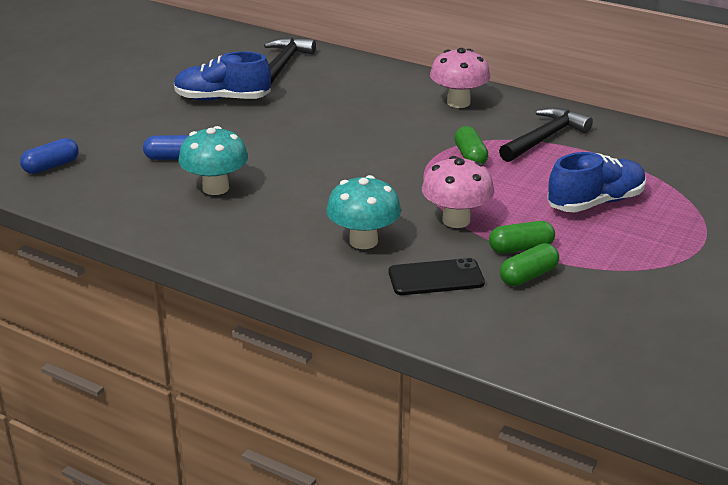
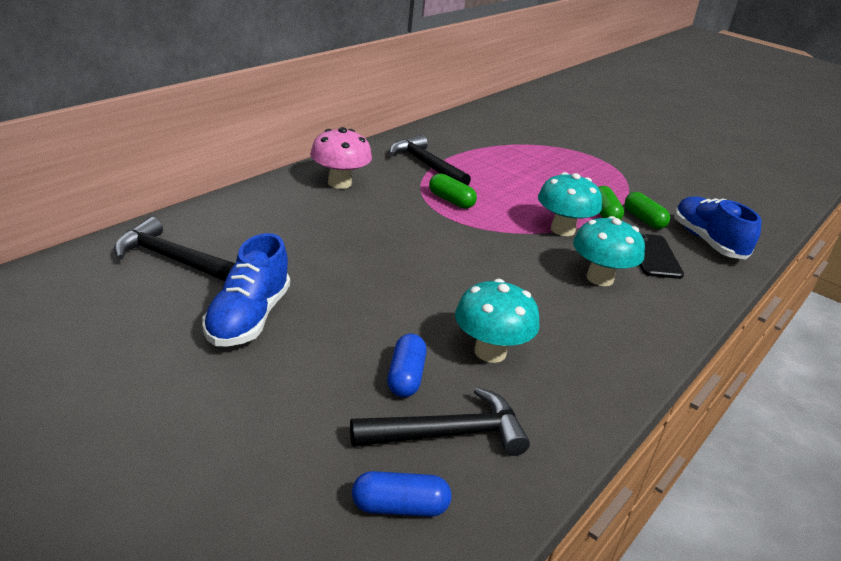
camera: 85 degrees left, 0 degrees up
(51, 166) = (399, 507): blue capsule -> blue capsule turned 60 degrees counterclockwise
(117, 177) = (448, 434): none -> black hammer
(456, 220) = (562, 229): pink mushroom -> turquoise mushroom
(470, 156) = (451, 200): green capsule -> green capsule turned 45 degrees clockwise
(595, 202) = (536, 172): blue shoe -> blue shoe (707, 241)

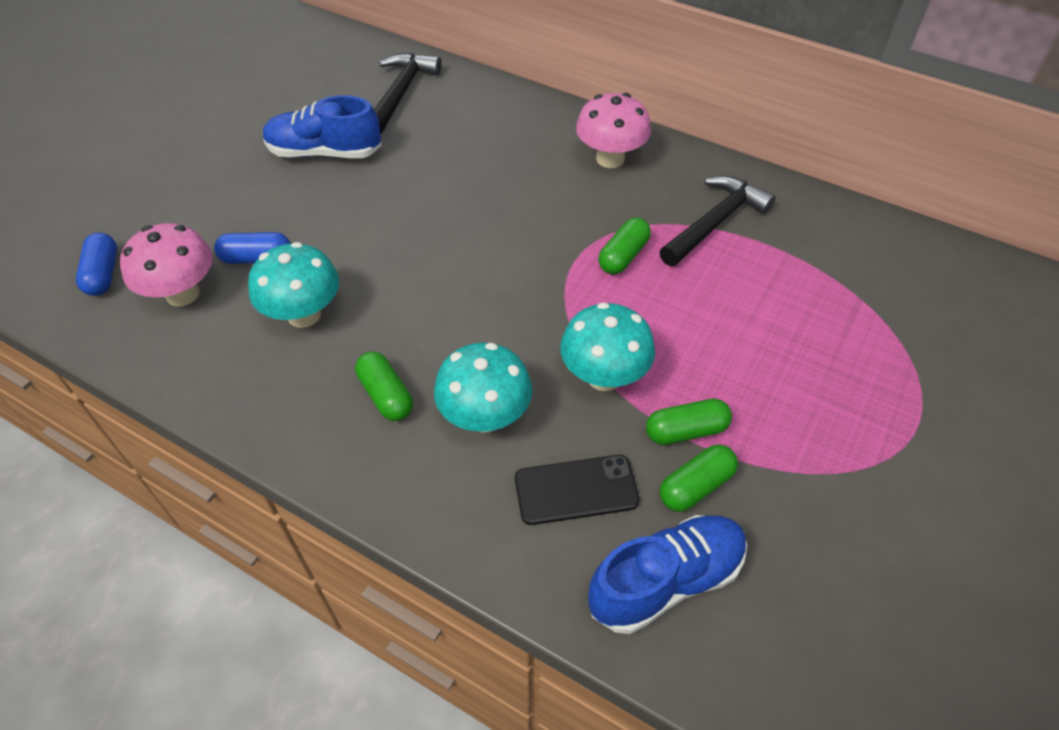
camera: 85 degrees right, 20 degrees up
(448, 434) = (182, 294): black hammer -> pink mushroom
(582, 318) = (386, 395): none -> green capsule

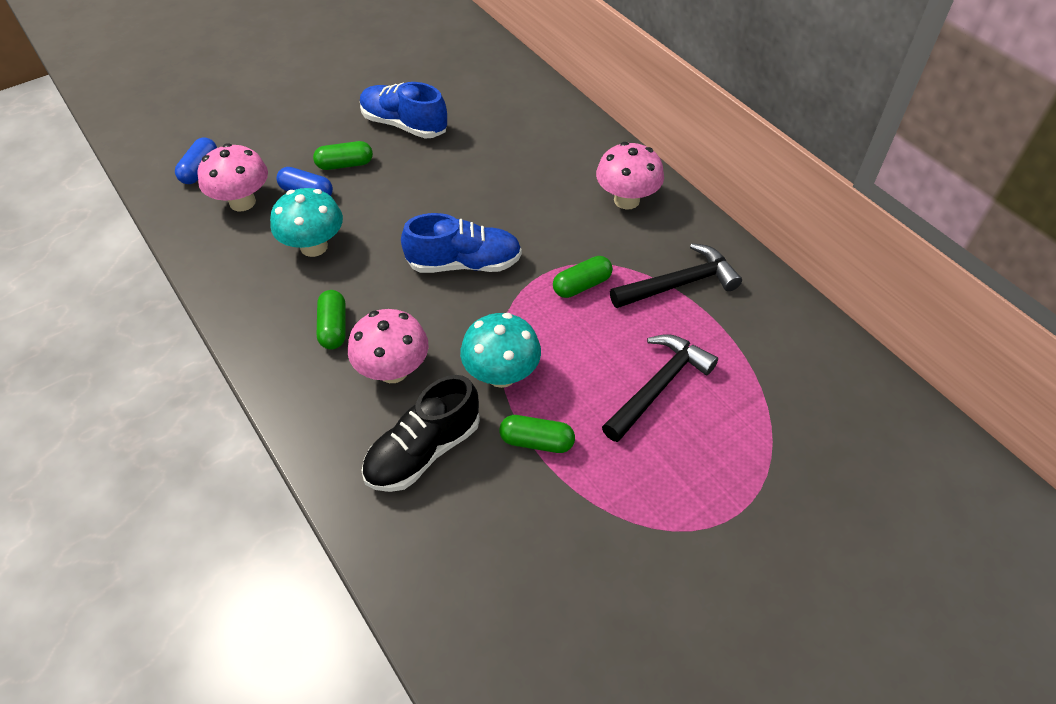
camera: 25 degrees right, 0 degrees up
(401, 93) = (492, 93): black hammer -> black hammer (658, 386)
(485, 416) = (393, 370): turquoise mushroom -> pink mushroom
(576, 490) = (423, 451): black phone -> black shoe
(665, 581) = (444, 544): blue shoe -> blue shoe (464, 263)
(696, 486) = (515, 486): green capsule -> green capsule (345, 164)

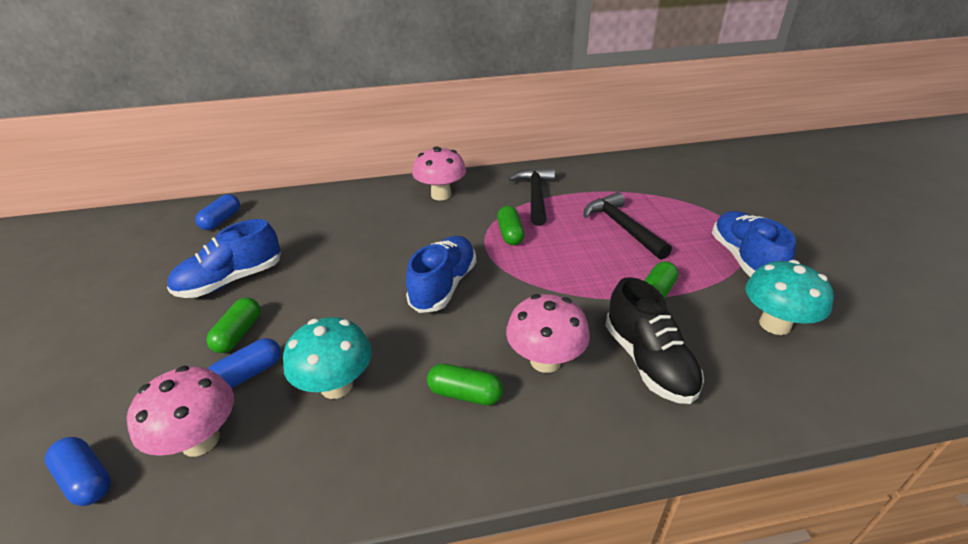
camera: 65 degrees left, 15 degrees down
(483, 71) = (221, 220): none -> blue capsule
(501, 375) = (580, 295): turquoise mushroom -> turquoise mushroom (774, 324)
(657, 527) = (744, 259): none -> blue shoe

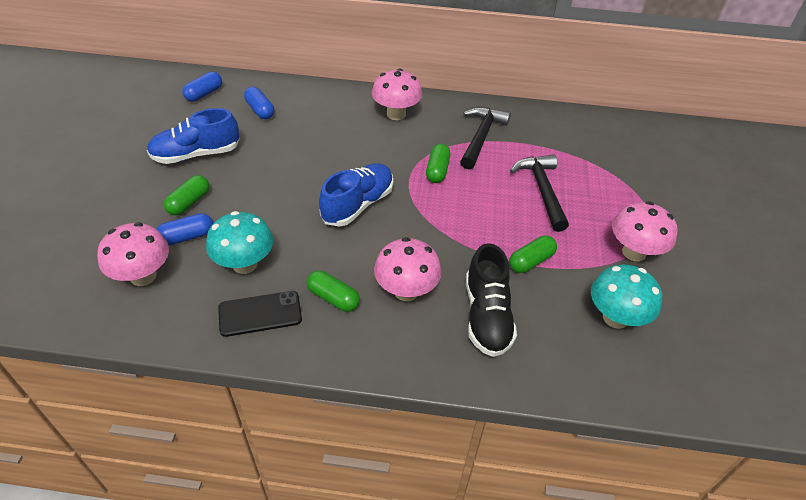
camera: 15 degrees right, 10 degrees up
(86, 479) = (68, 280): blue capsule -> blue capsule (260, 110)
(381, 442) = (260, 314): none -> black phone
(744, 259) = (634, 252): blue shoe -> pink mushroom

